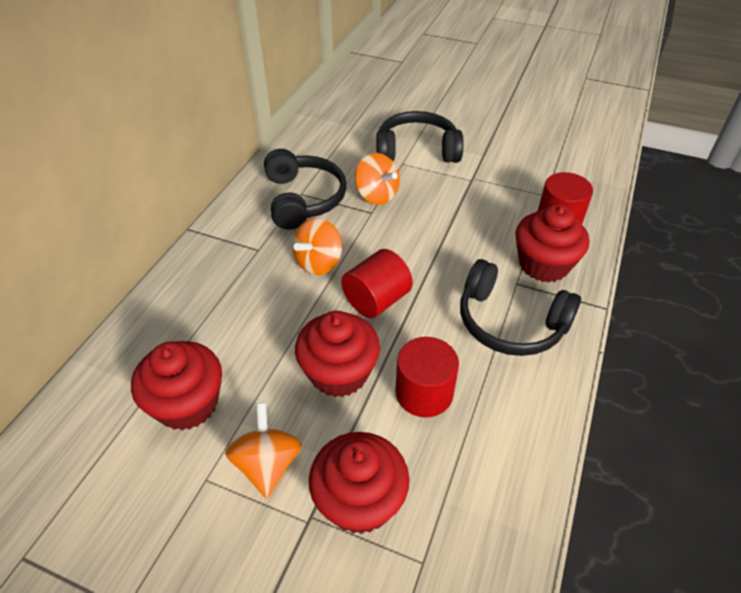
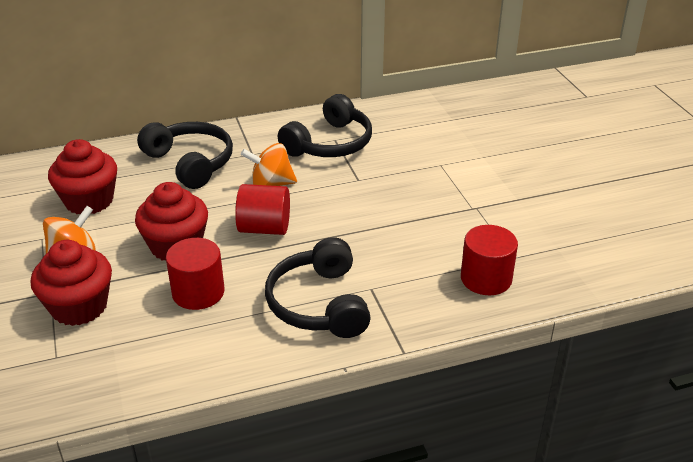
camera: 50 degrees right, 10 degrees down
(377, 195) = (381, 172): orange spinning top -> none
(417, 150) = (468, 163): black headphones -> black headphones (190, 163)
(543, 264) = (413, 293): red cupcake -> none

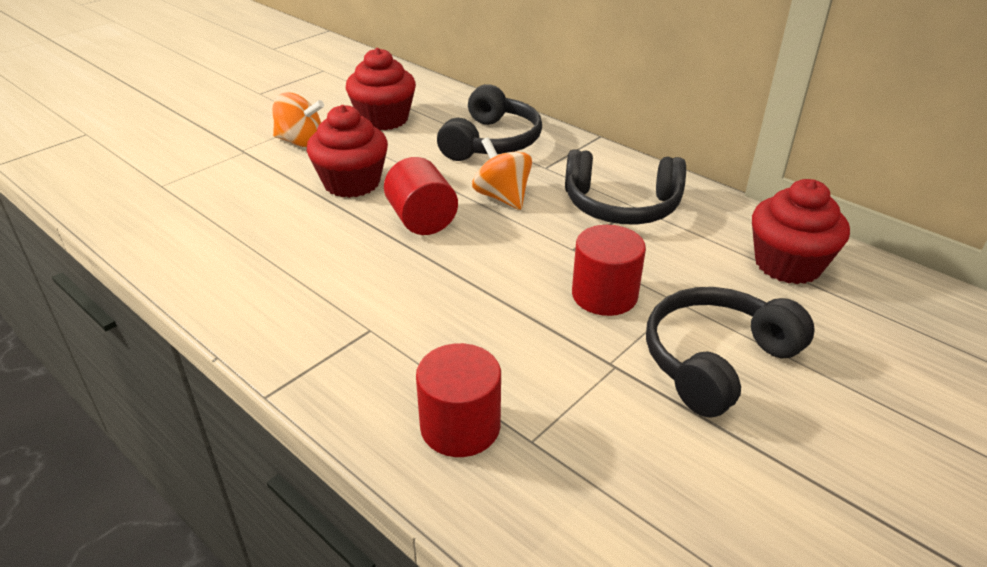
camera: 60 degrees right, 0 degrees up
(79, 307) = (232, 170): red cupcake -> red cupcake (787, 264)
(198, 292) = (289, 220): red cylinder -> red cylinder (604, 295)
(319, 304) = (317, 301): black headphones -> black headphones (716, 361)

